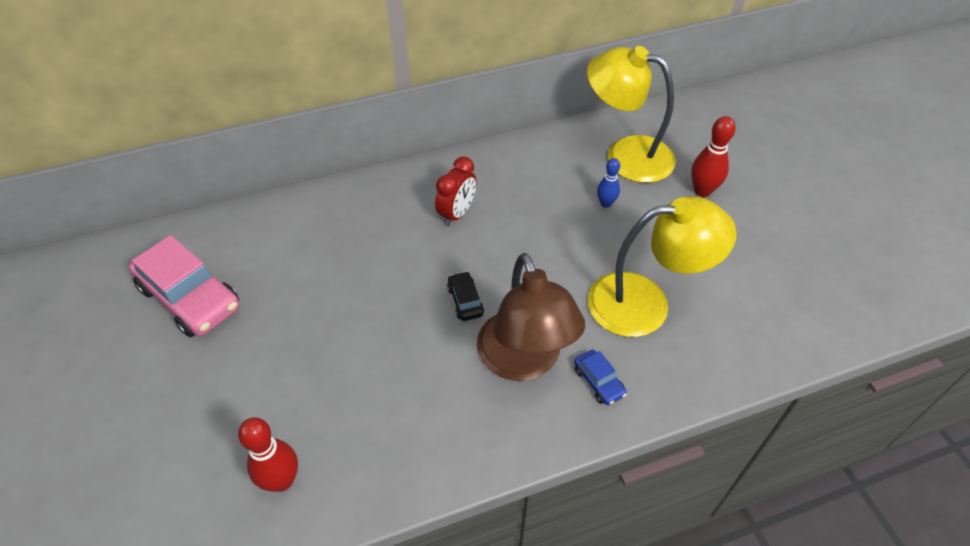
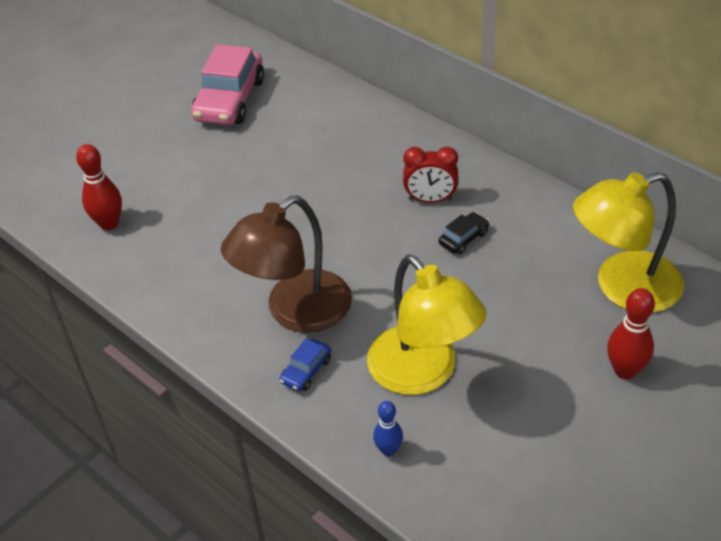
camera: 65 degrees right, 5 degrees down
(465, 301) = (334, 248): black car -> black car (463, 238)
(605, 203) = (534, 297): blue bowling pin -> blue bowling pin (388, 450)
(625, 155) = (622, 287): yellow lamp -> yellow lamp turned 105 degrees counterclockwise

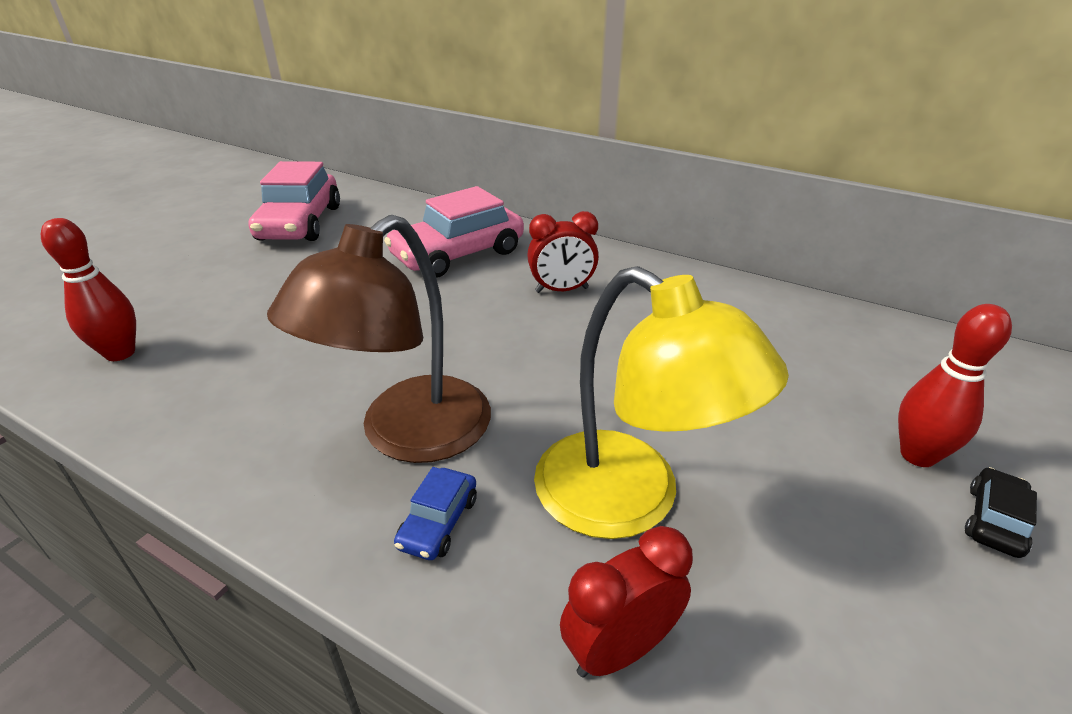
camera: 15 degrees left, 10 degrees down
(356, 151) = (458, 254): none -> pink car
(388, 450) = (619, 649): blue bowling pin -> red clock
(463, 238) = (618, 324): black car -> black car (994, 520)
(622, 287) = (842, 355): yellow lamp -> none

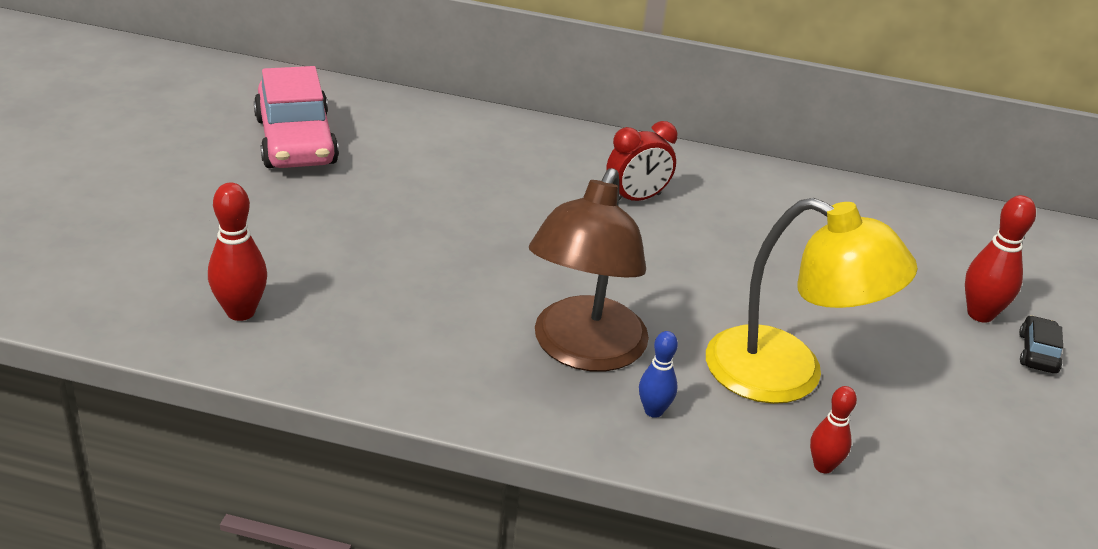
camera: 20 degrees left, 0 degrees up
(438, 522) = (653, 411): blue car -> blue bowling pin
(458, 254) = (506, 166): pink car -> none
(619, 649) = (823, 466): red clock -> red bowling pin

